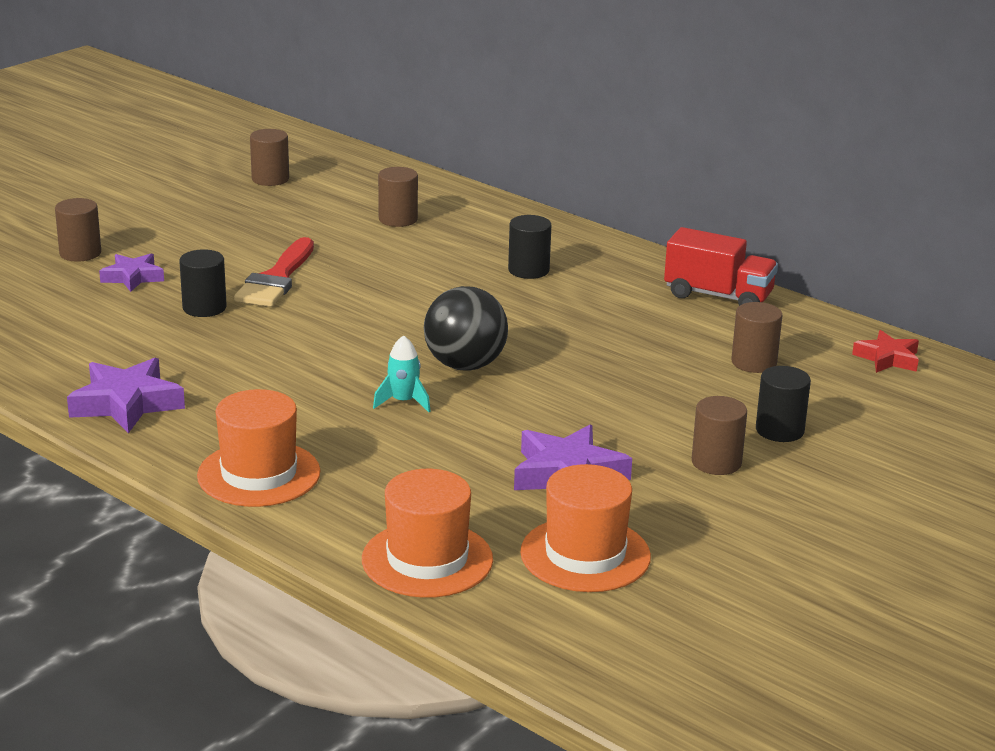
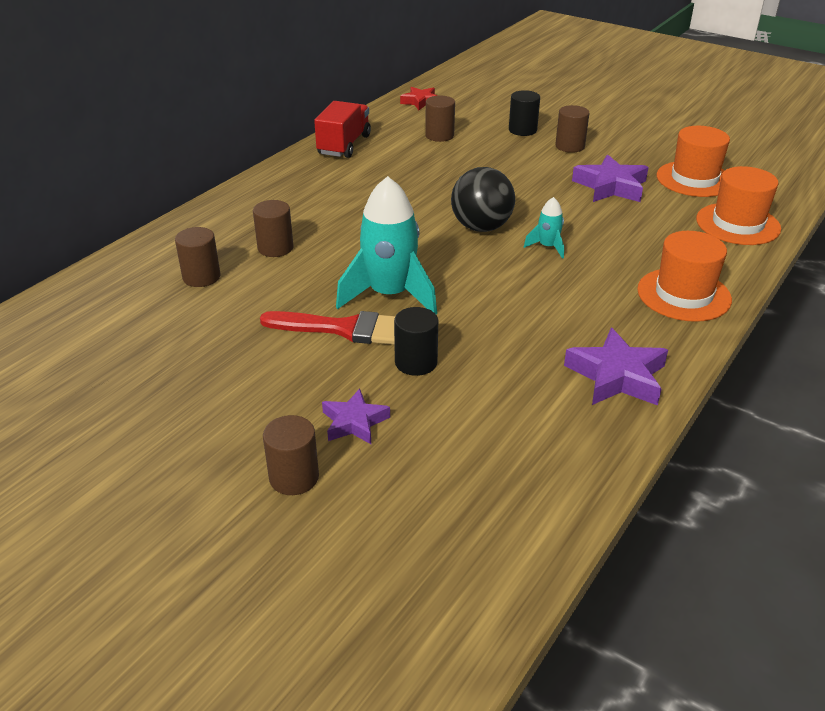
camera: 95 degrees left, 10 degrees up
(270, 179) = (79, 366): brown cylinder -> brown cylinder (275, 248)
(329, 303) = (390, 295): none -> turquoise rocket
(528, 270) = (309, 211): black cylinder -> none

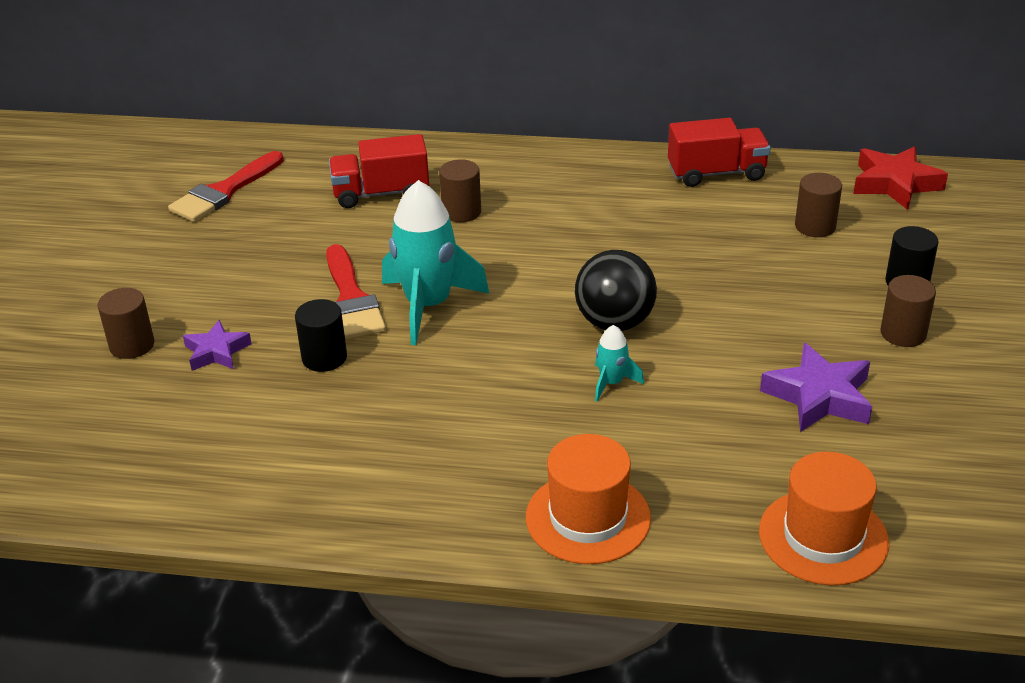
camera: 65 degrees right, 0 degrees up
(84, 361) = (224, 191): none -> red brush
(201, 277) = (381, 193): brown cylinder -> red truck
(420, 102) = (895, 184): red star -> red star, size x1.57
(616, 376) = (381, 497): purple star -> none
(694, 179) = (924, 469): orange hat -> none

